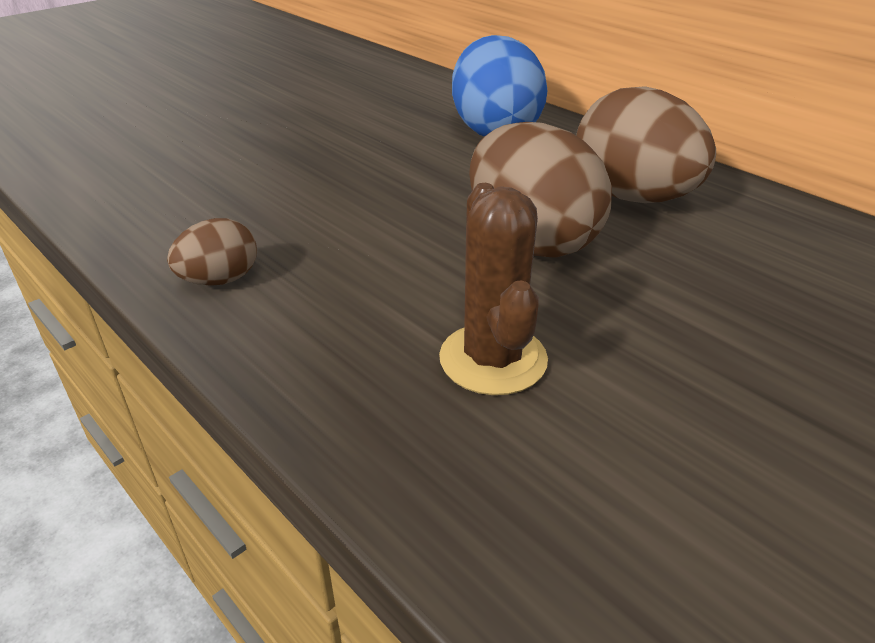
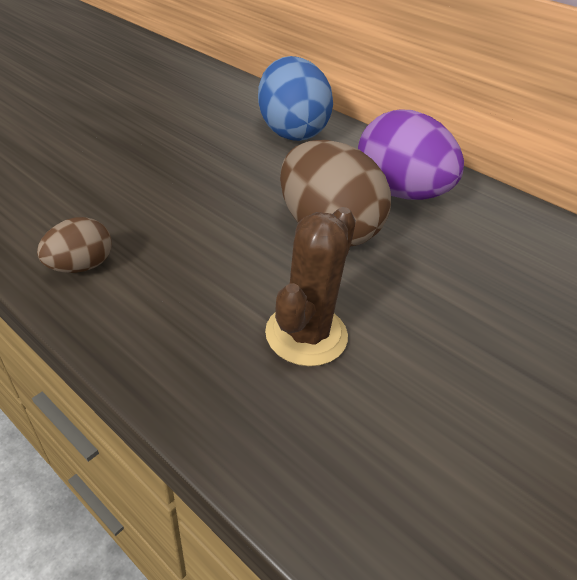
camera: 10 degrees left, 5 degrees up
(493, 359) = (306, 334): brown cactus -> brown cactus turned 45 degrees clockwise
(633, 197) = (399, 193): brown egg -> purple egg

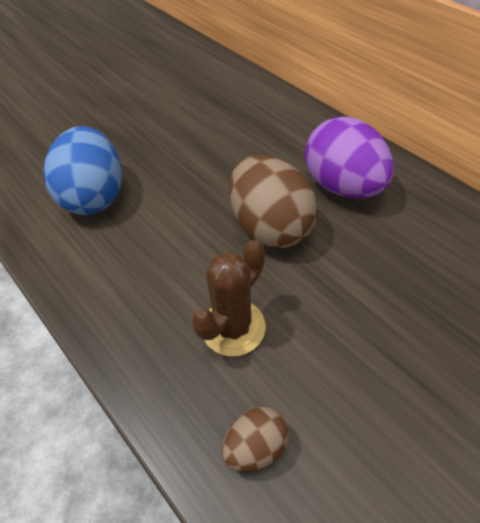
camera: 15 degrees right, 10 degrees up
(81, 266) = (76, 260): brown egg -> brown egg (255, 446)
(291, 132) = (260, 120): blue egg -> blue egg (94, 196)

